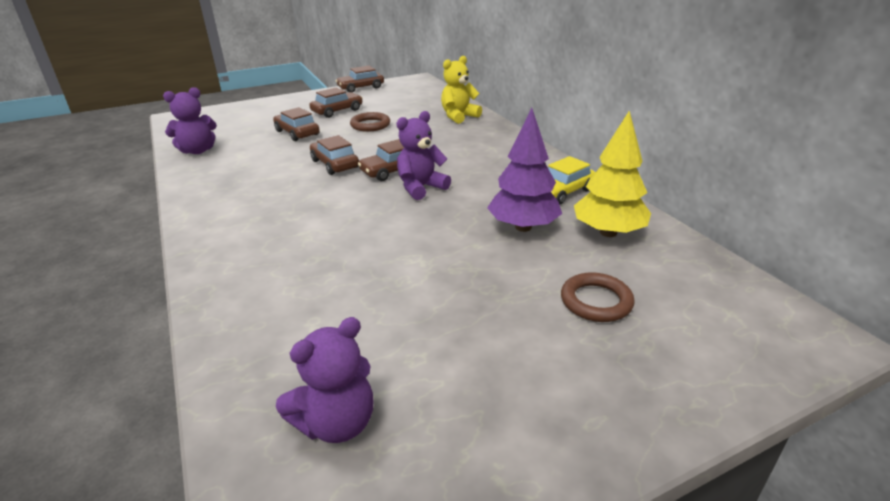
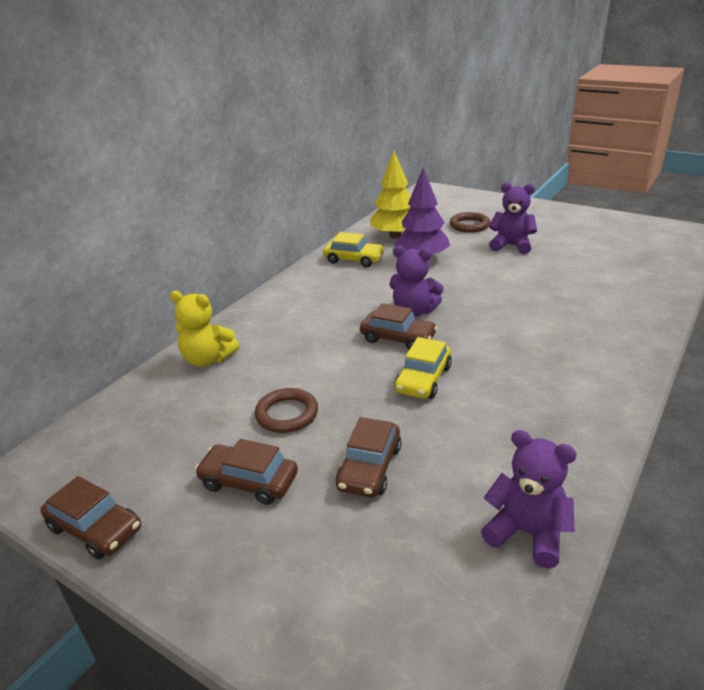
camera: 120 degrees left, 0 degrees up
(335, 164) = (423, 379): brown car -> yellow car
(337, 423) = (636, 249): purple teddy bear -> purple teddy bear (511, 246)

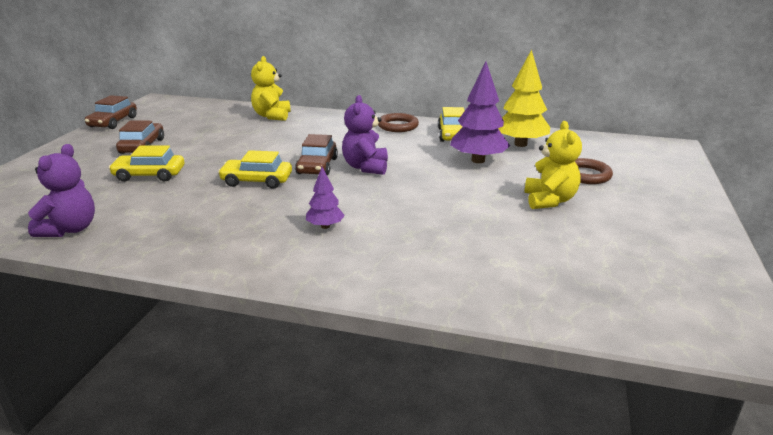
camera: 70 degrees right, 5 degrees down
(287, 414) = (209, 145): brown ring -> brown ring (398, 126)
(369, 467) = (149, 175): brown car -> yellow car
(511, 246) = (549, 200): purple teddy bear -> yellow teddy bear
(542, 344) = (325, 226): none -> purple tree

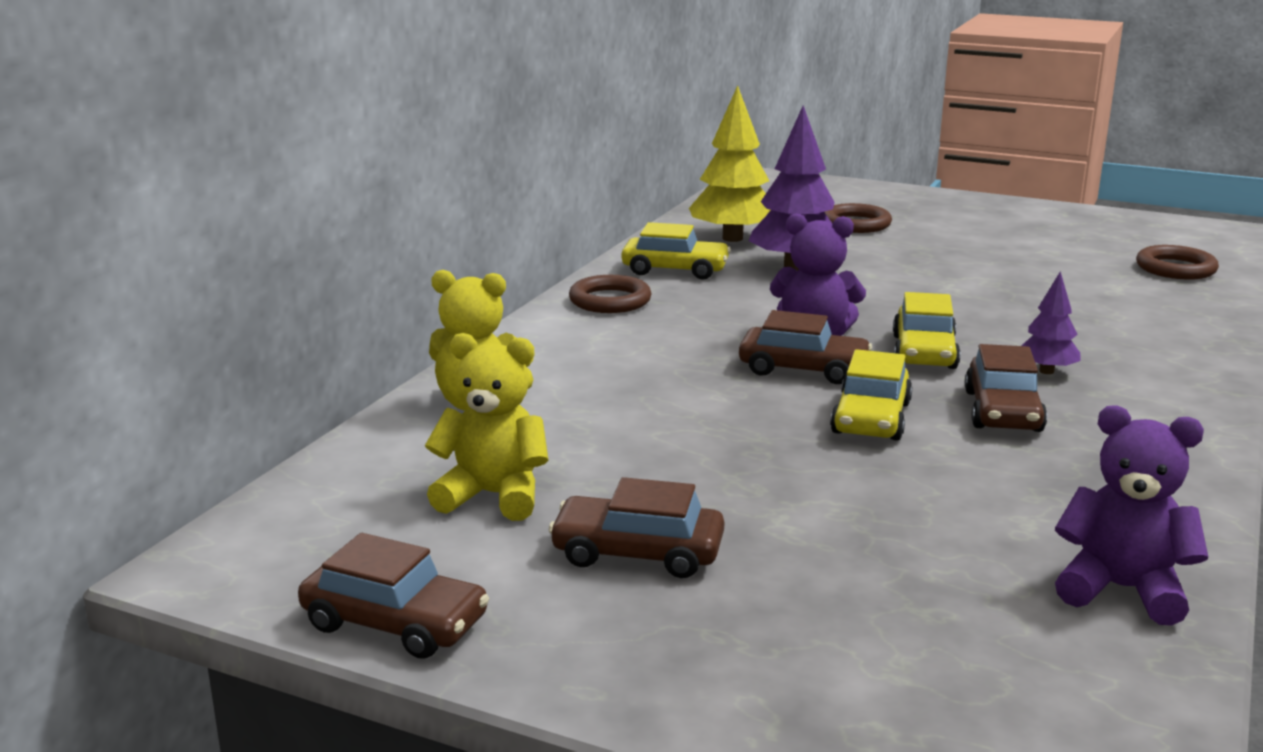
camera: 80 degrees left, 5 degrees down
(149, 175) = (835, 527): yellow car -> yellow car (924, 352)
(265, 211) = (1003, 411): none -> brown car
(549, 200) = (939, 249): yellow teddy bear -> yellow teddy bear (493, 496)
(580, 296) = (1175, 268): none -> brown ring

